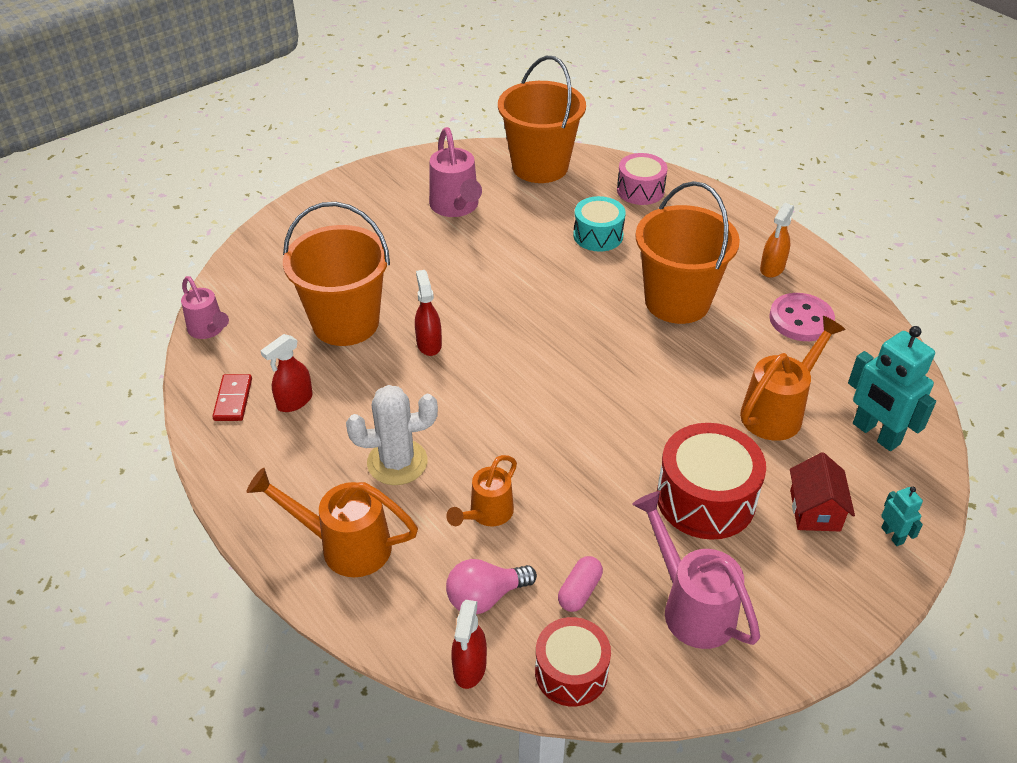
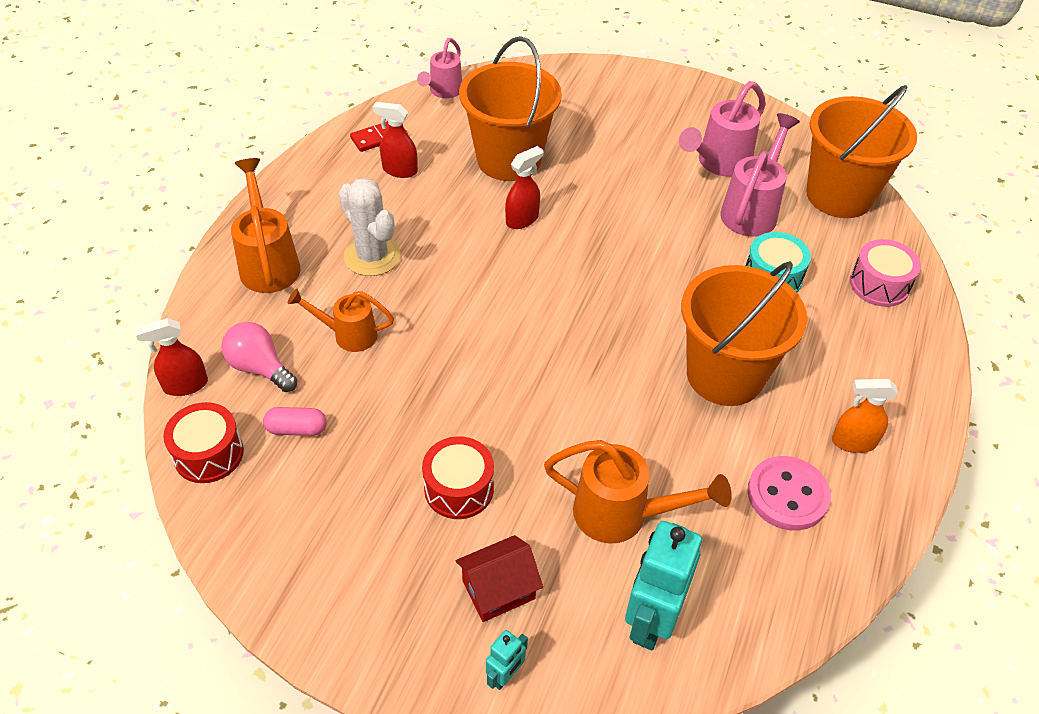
camera: 60 degrees right, 5 degrees up
(691, 606) = (320, 518): pink watering can -> pink watering can (752, 209)
(705, 499) = (459, 488): red drum -> red drum, size x0.65

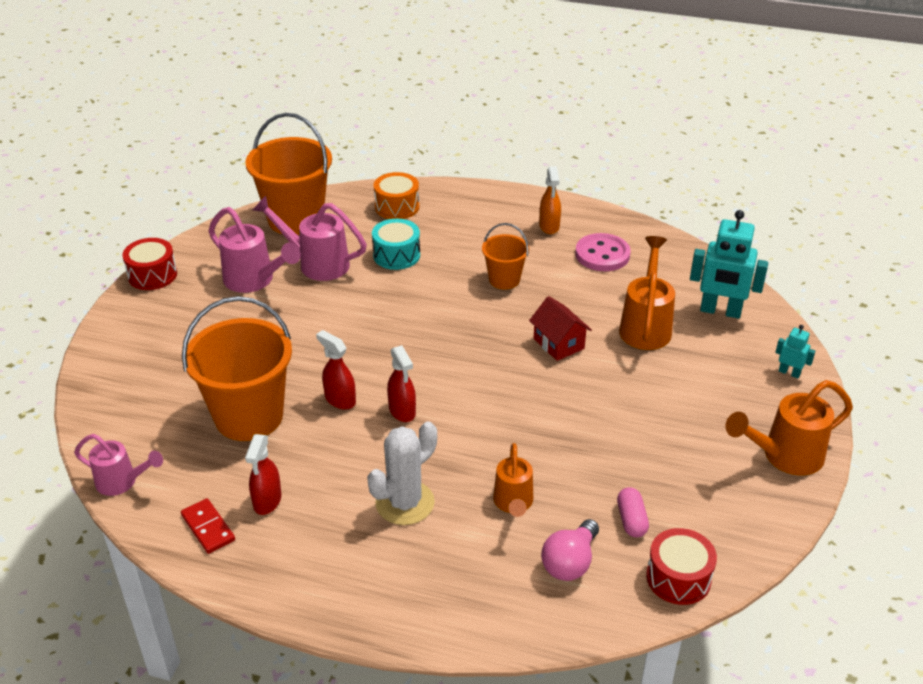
camera: 95 degrees left, 10 degrees down
(185, 385) = (607, 618): red spray bottle -> red spray bottle (402, 411)
(268, 262) = (425, 588): orange watering can -> orange watering can (784, 456)
(459, 488) = (654, 410): red drum -> red drum (152, 275)
(498, 590) = (730, 381): red house -> red house (558, 343)
(725, 375) = (504, 279): orange bucket -> orange bucket, size x0.53
(879, 285) = (397, 207): pink drum -> orange drum

